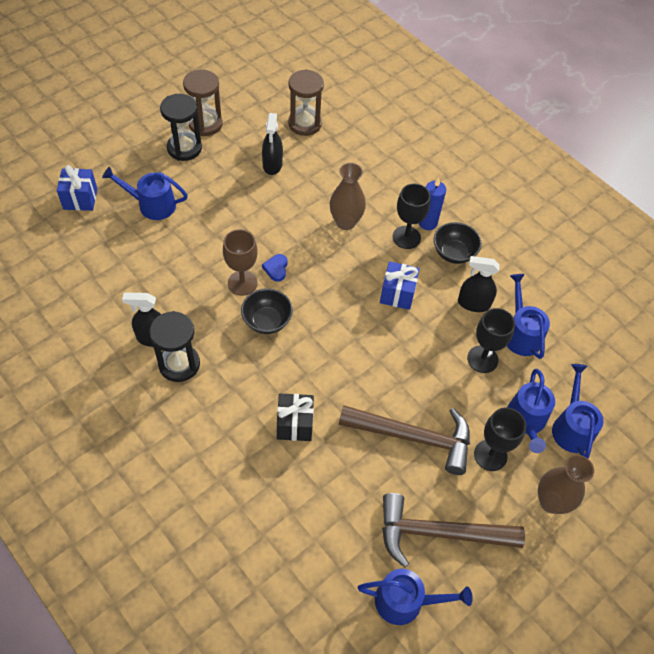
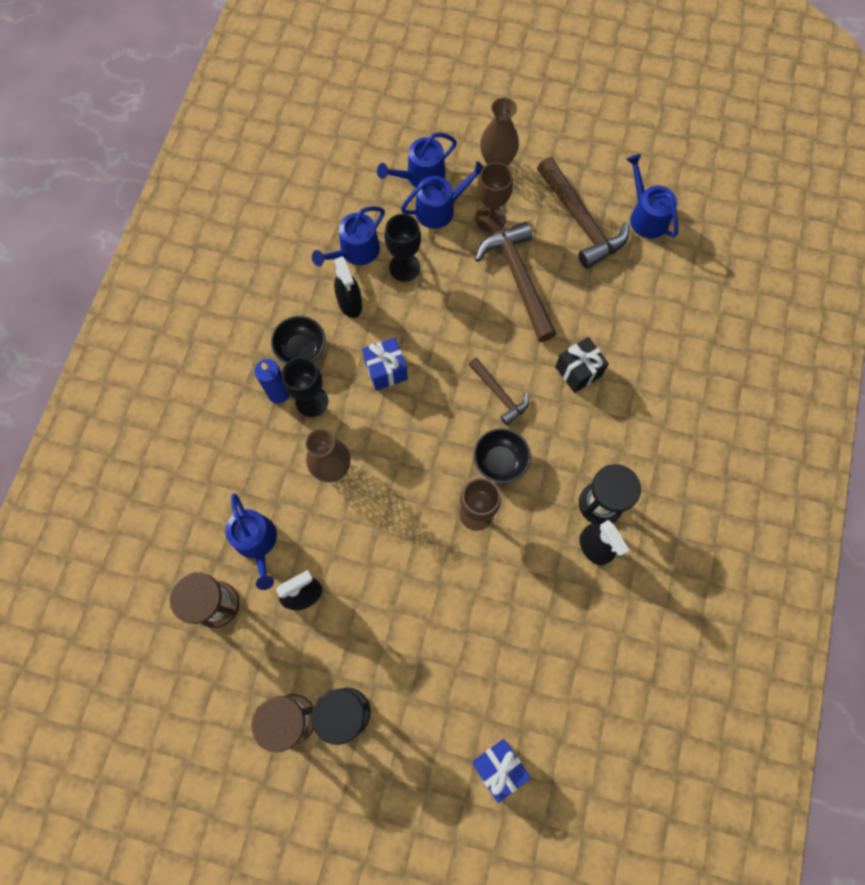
camera: 120 degrees left, 15 degrees up
(152, 205) = (450, 680): blue watering can -> blue watering can (257, 542)
(276, 268) = (437, 494): blue heart -> none
(320, 355) = (499, 394): none -> brown hammer
(490, 455) = (490, 219): black goblet -> brown goblet

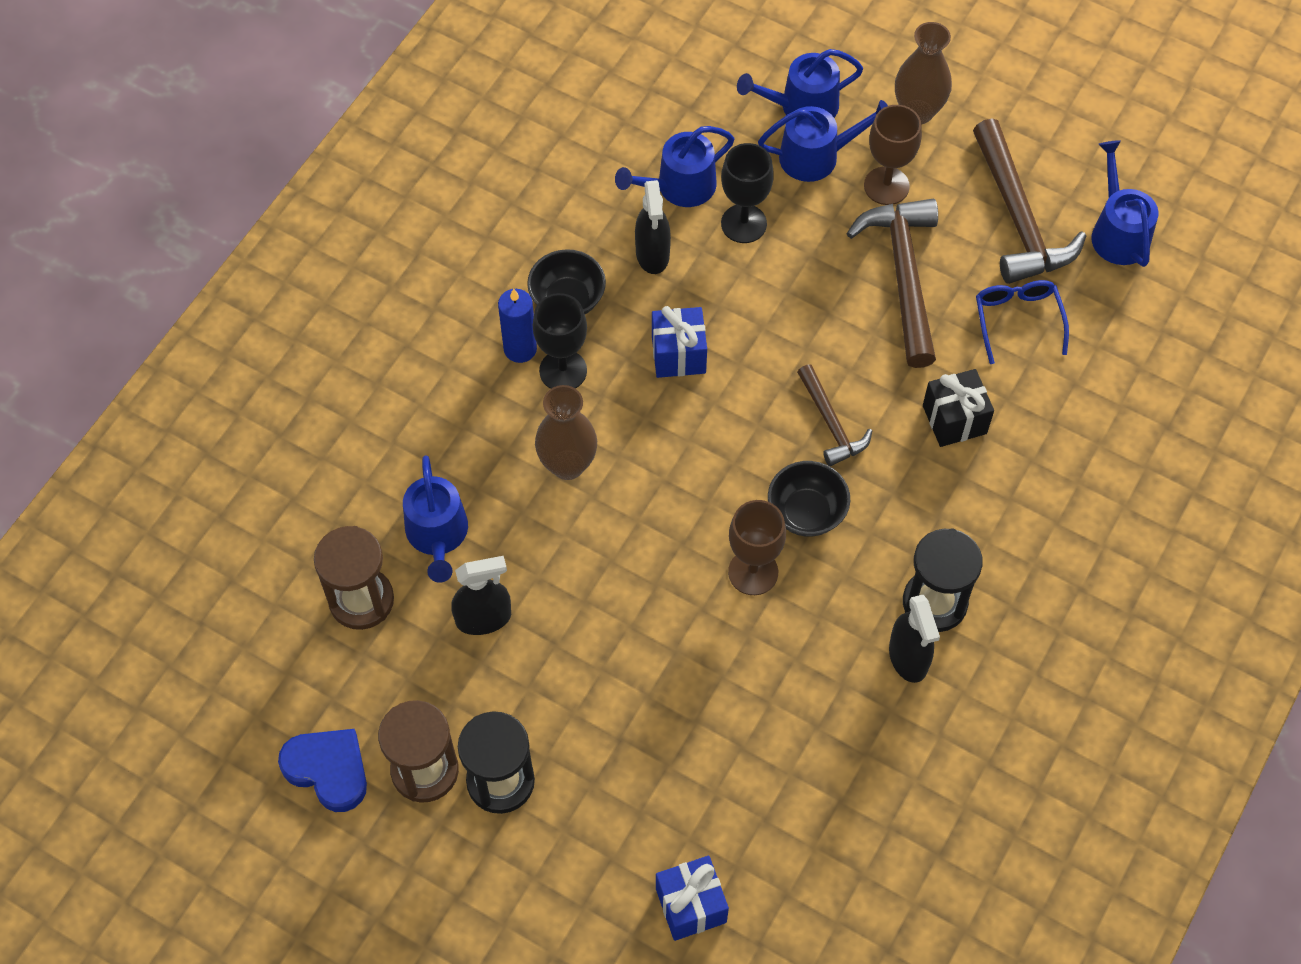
camera: 15 degrees right, 10 degrees down
(225, 737) = (328, 770): none -> blue heart
(599, 292) = (1017, 320): none -> blue glasses

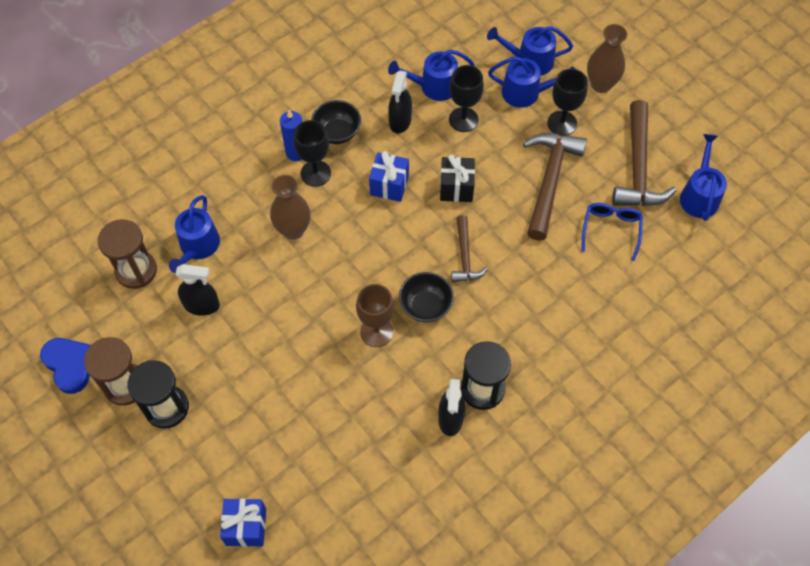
camera: 20 degrees right, 0 degrees up
(886, 186) = (562, 123): brown goblet -> black goblet
(954, 419) = (544, 279): black gift -> black gift (456, 188)

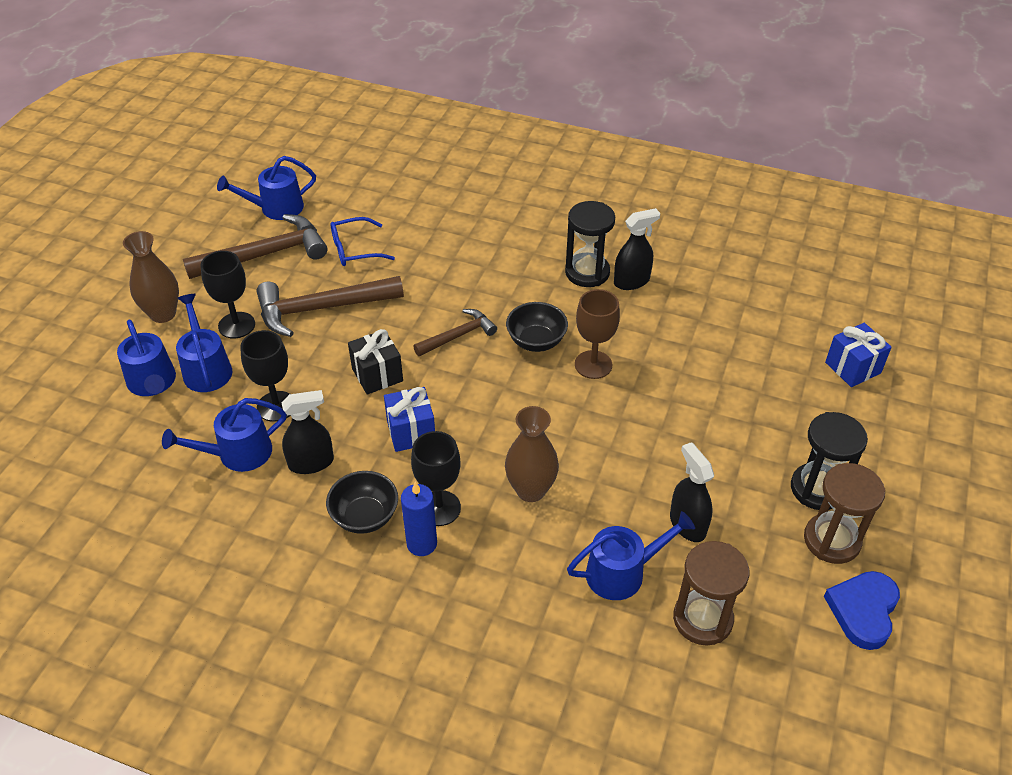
camera: 120 degrees left, 15 degrees down
(434, 86) = (238, 453): blue watering can -> blue watering can turned 105 degrees clockwise

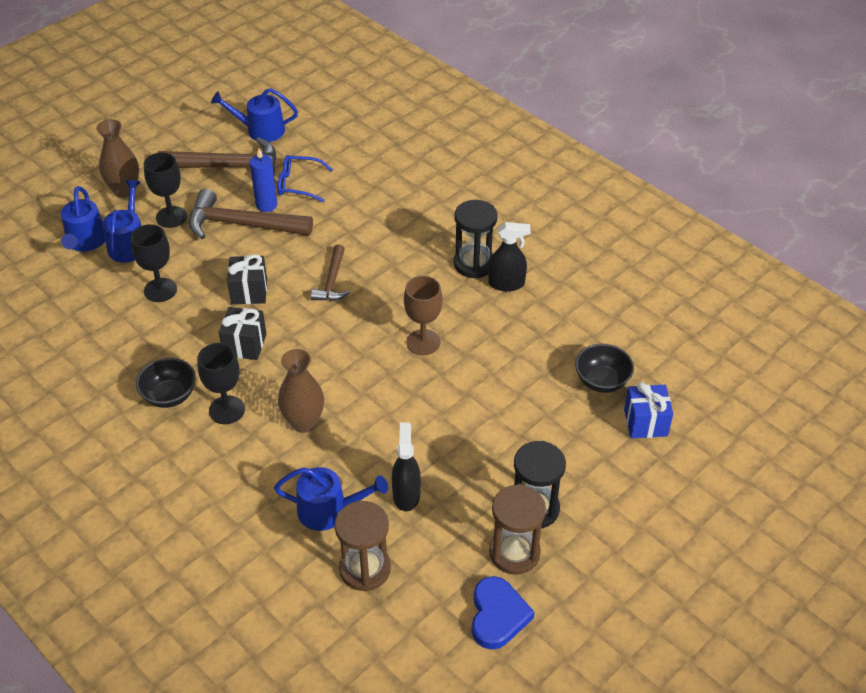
camera: 25 degrees right, 0 degrees up
(238, 453) = (111, 316): blue watering can -> none
(311, 463) = (158, 342): black spray bottle -> none
(411, 432) = (245, 345): blue gift -> black gift
(422, 544) = (196, 431): blue candle -> blue candle (266, 205)
(458, 335) = (332, 281): brown hammer -> brown hammer turned 105 degrees clockwise
(536, 341) = (390, 307): black bowl -> black bowl (602, 381)
(863, 611) = (497, 615): blue heart -> blue heart turned 135 degrees clockwise

